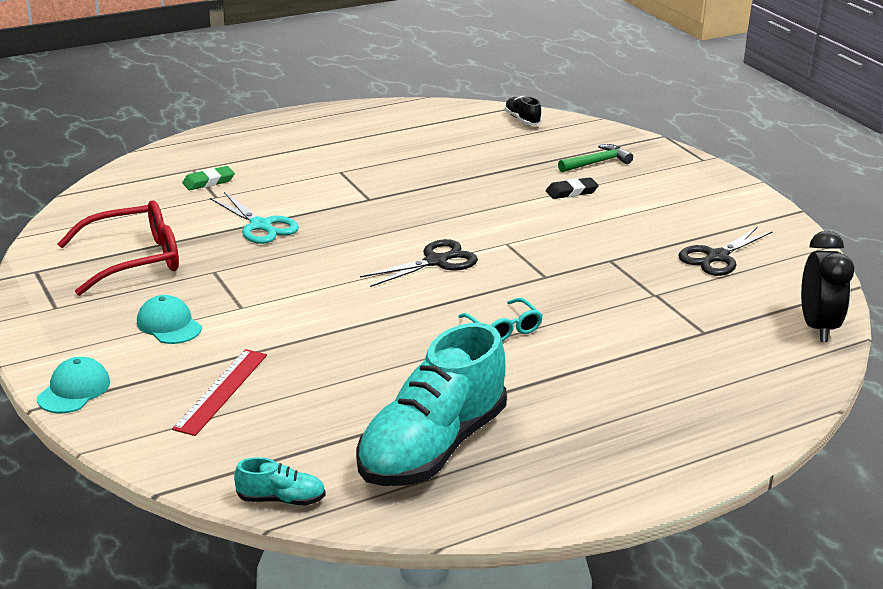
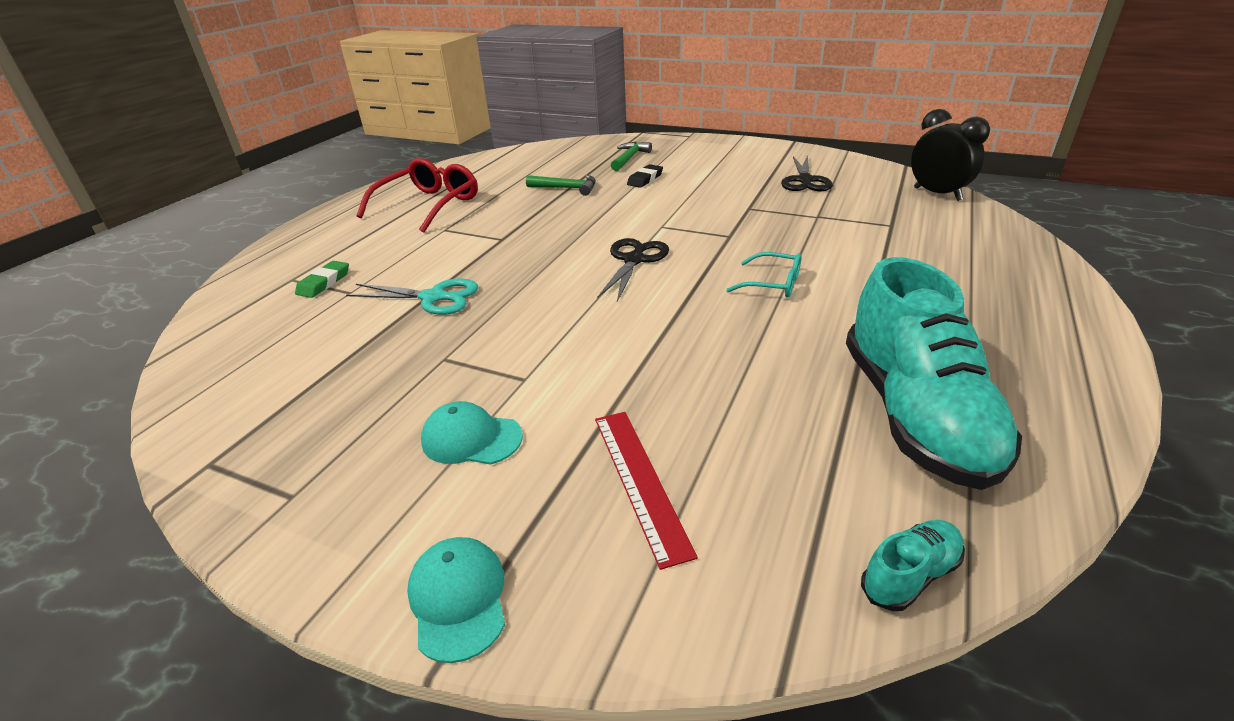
camera: 35 degrees left, 5 degrees up
(133, 260) = (332, 389): red glasses -> red glasses (428, 205)
(489, 172) = (566, 188): none -> green hammer
(522, 120) = (534, 152): black shoe -> none

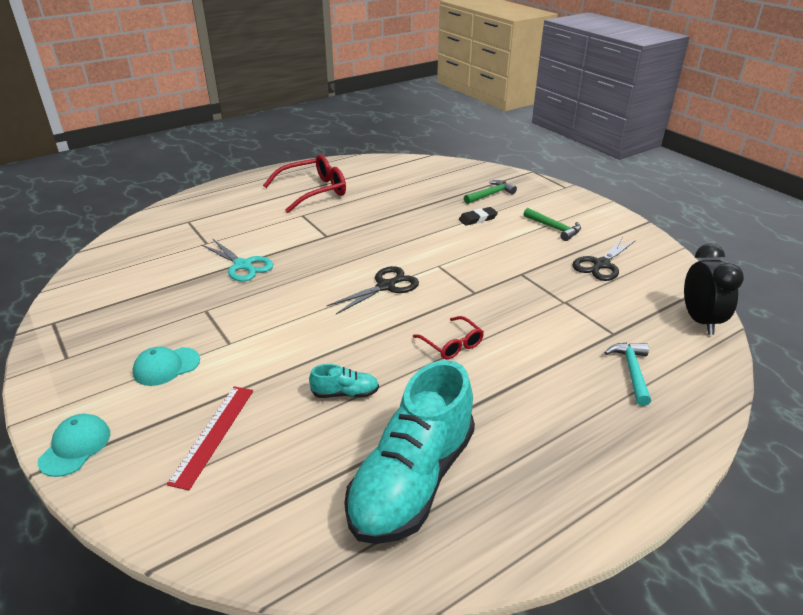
camera: 30 degrees right, 0 degrees up
(324, 283) = (200, 231): green eraser -> none
(471, 438) = (166, 366): turquoise cap -> turquoise cap turned 75 degrees counterclockwise
(566, 188) = (413, 208): green hammer -> green hammer (554, 228)
(772, 284) = (452, 344): turquoise glasses -> red glasses
(910, 575) = (275, 563): turquoise shoe -> turquoise shoe (345, 393)
(948, 246) = (632, 372): none -> turquoise hammer

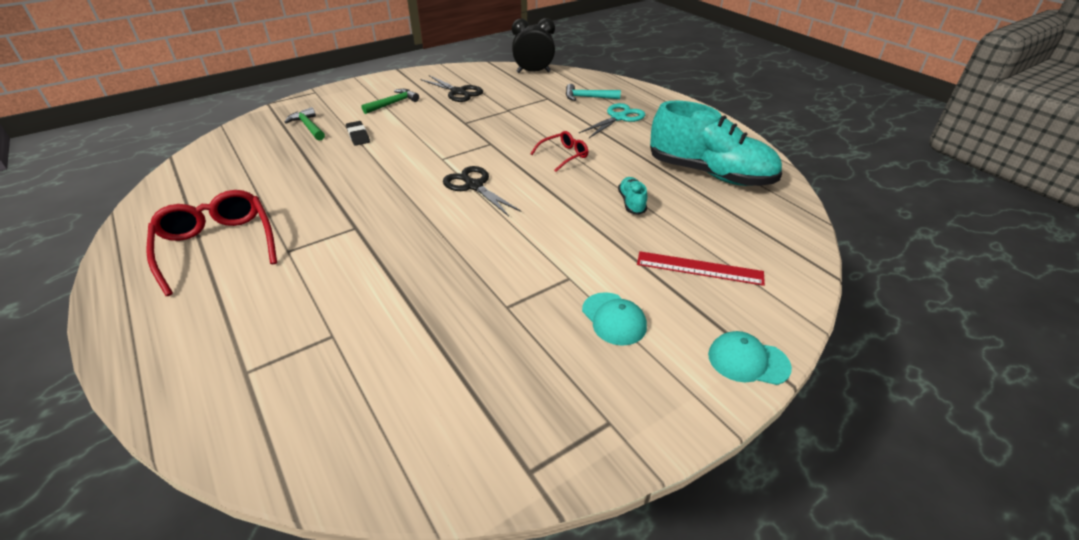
camera: 90 degrees left, 5 degrees up
(242, 265) = (408, 289): turquoise scissors -> turquoise scissors (618, 118)

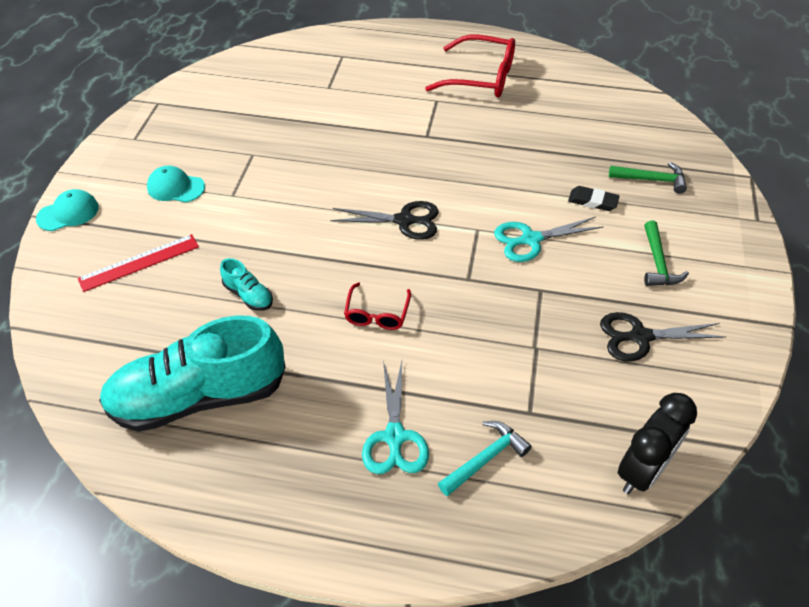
camera: 135 degrees right, 10 degrees up
(426, 140) = (531, 239): none -> turquoise scissors

